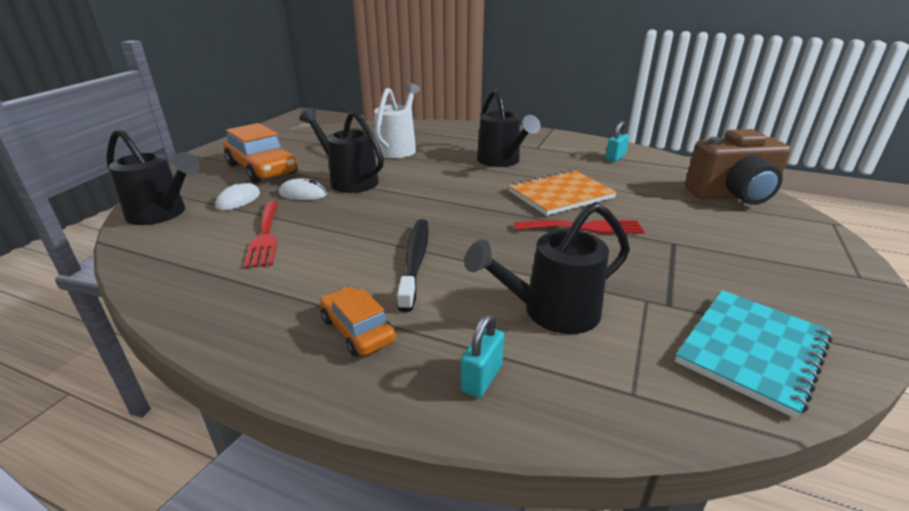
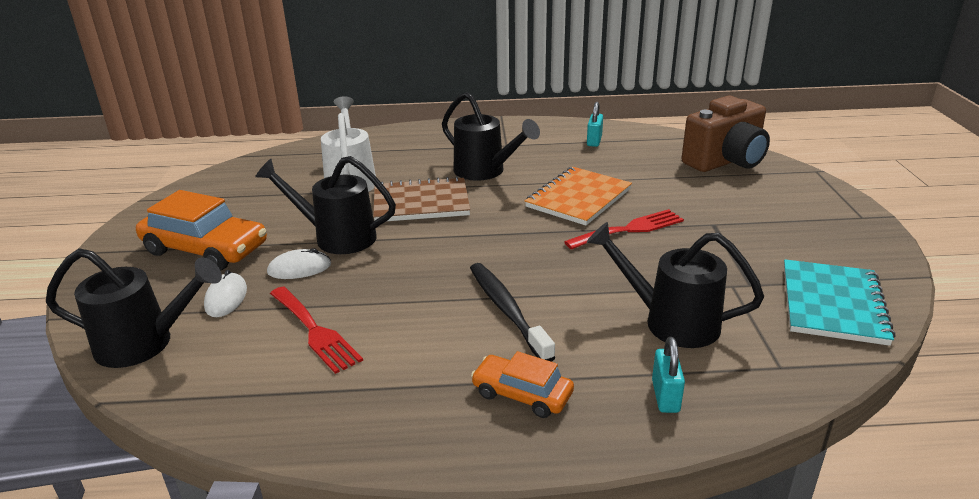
camera: 25 degrees left, 0 degrees up
(431, 172) = (421, 203): none -> brown notebook
(551, 313) = (670, 321): black watering can -> black watering can turned 75 degrees clockwise

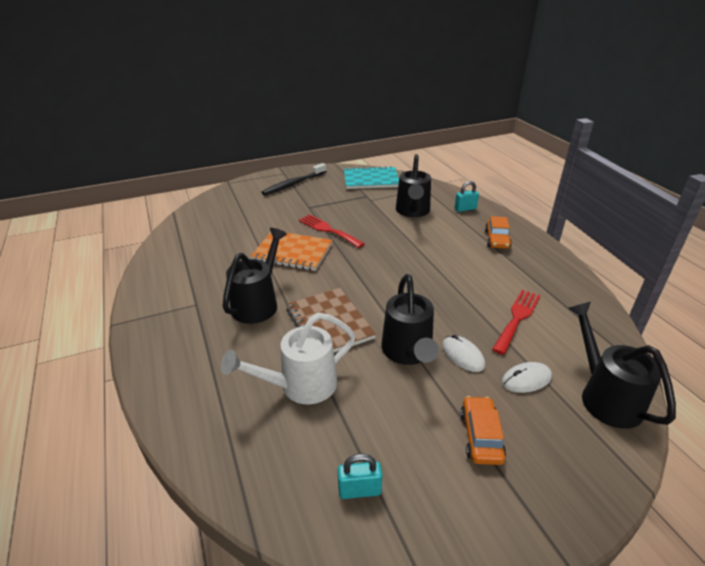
camera: 110 degrees left, 5 degrees up
(205, 249) = (481, 436): orange car -> orange car, size x0.58
(507, 310) = (439, 255): black toothbrush -> black toothbrush (293, 184)
(594, 141) = (185, 260): turquoise padlock -> turquoise padlock (359, 490)
(725, 161) = (219, 207): brown camera -> none

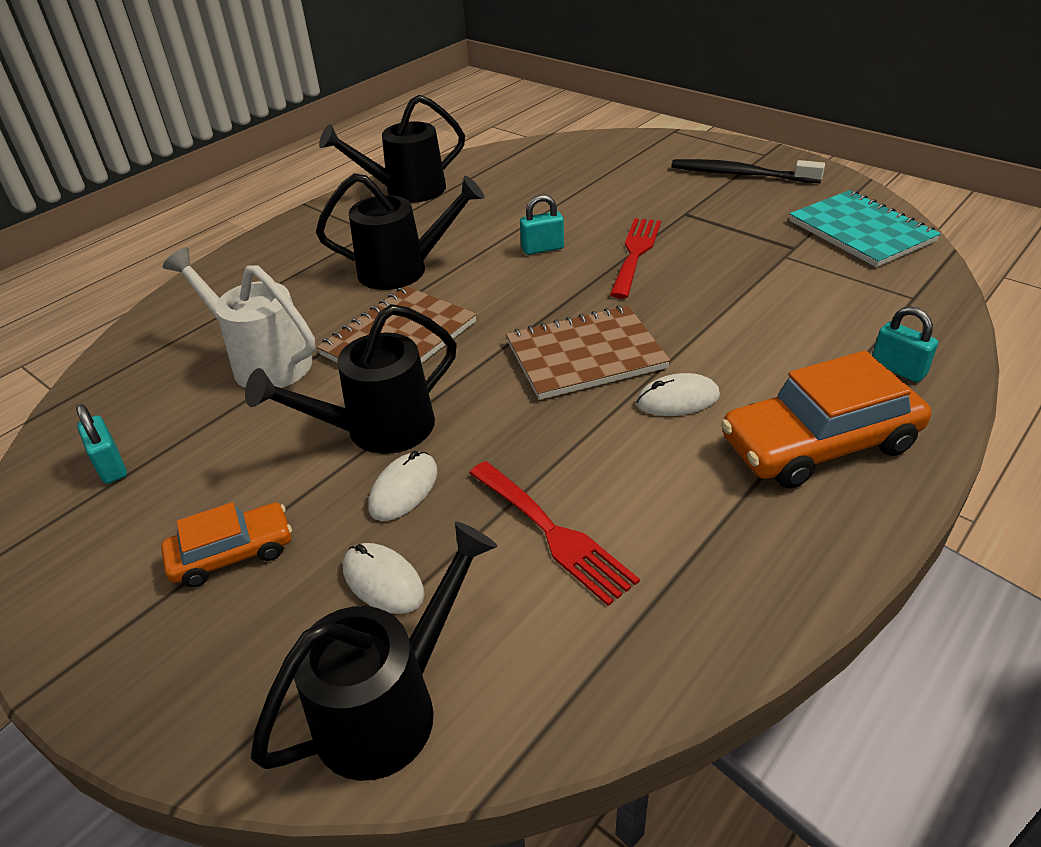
camera: 65 degrees right, 5 degrees up
(292, 252) = (542, 248): orange notebook -> turquoise padlock
(398, 270) = (585, 355): none -> brown notebook
(412, 211) = (800, 311): black watering can -> black watering can (406, 191)
(449, 258) = (677, 399): none -> white mouse
(497, 239) = (819, 443): orange car -> orange car, size x1.74
(517, 318) = (553, 534): red fork -> red fork turned 45 degrees clockwise

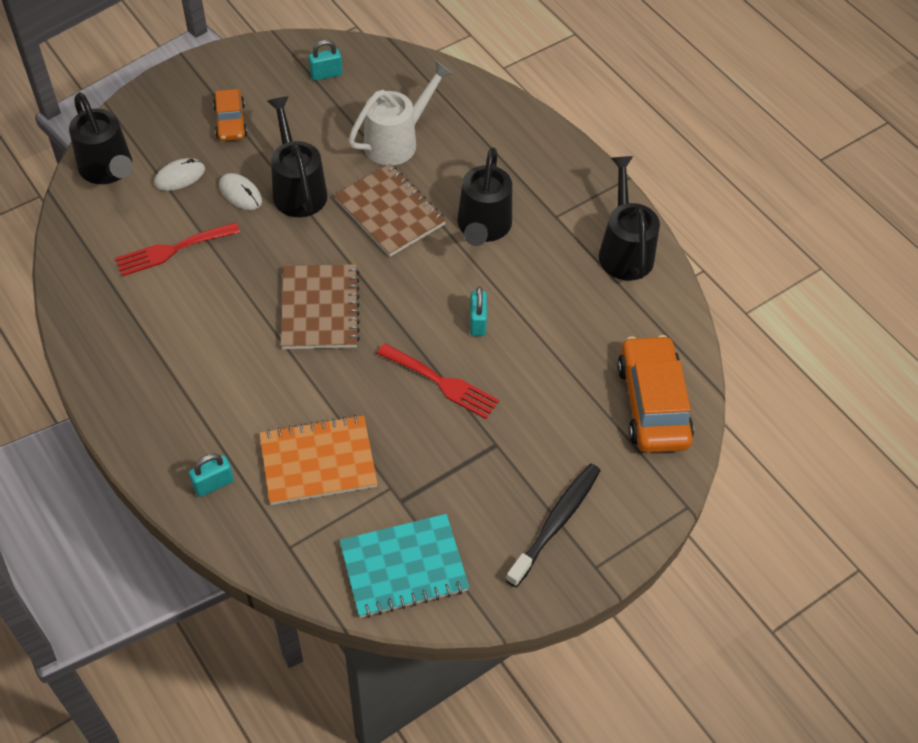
camera: 100 degrees right, 15 degrees up
(677, 399) = (248, 343): white mouse -> none
(797, 304) = (318, 462): none -> orange notebook
(819, 443) = (171, 400): orange car -> orange car (653, 403)

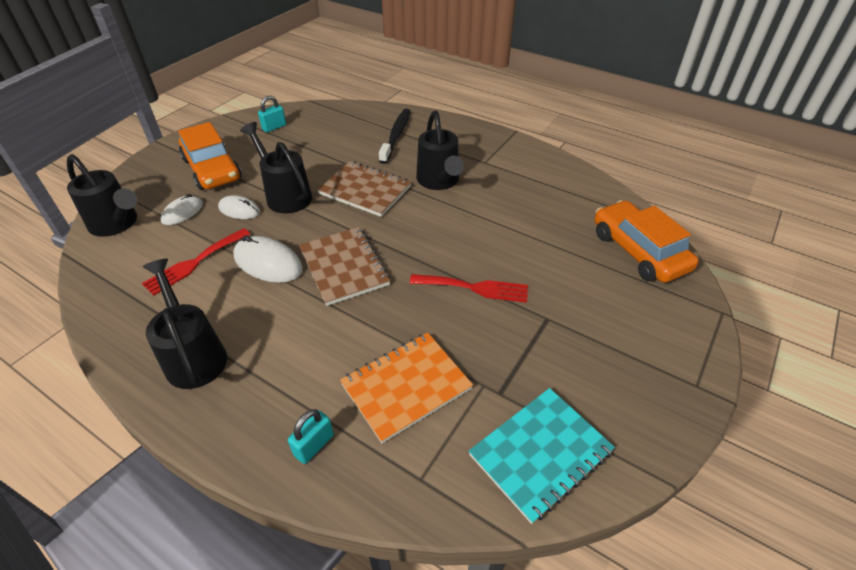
camera: 20 degrees left, 10 degrees down
(230, 122) = (212, 169): orange car -> orange car, size x1.74
(245, 276) = (268, 263): none -> white mouse
(397, 141) = (346, 150): white watering can -> none
(477, 322) = (474, 238): turquoise padlock -> none
(556, 522) = (638, 361): black toothbrush -> black toothbrush (396, 135)
(624, 250) = (544, 167): black watering can -> black watering can (193, 355)

